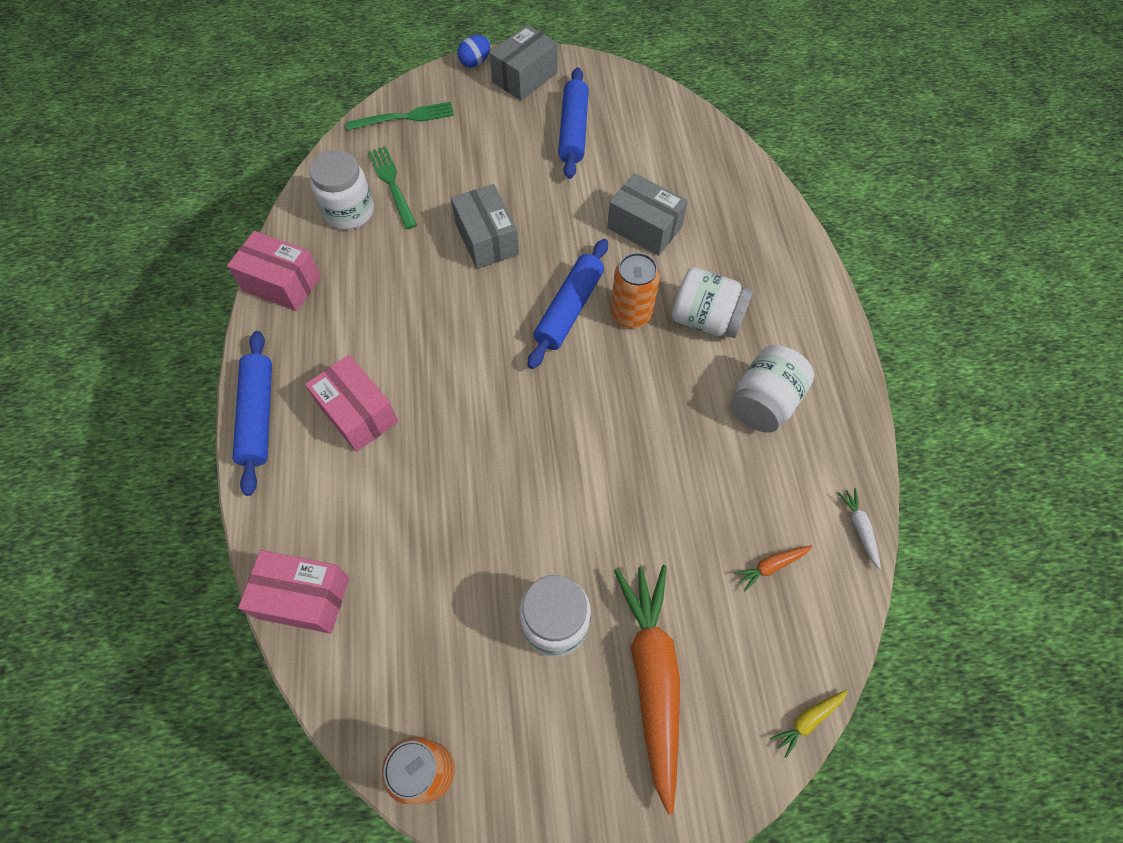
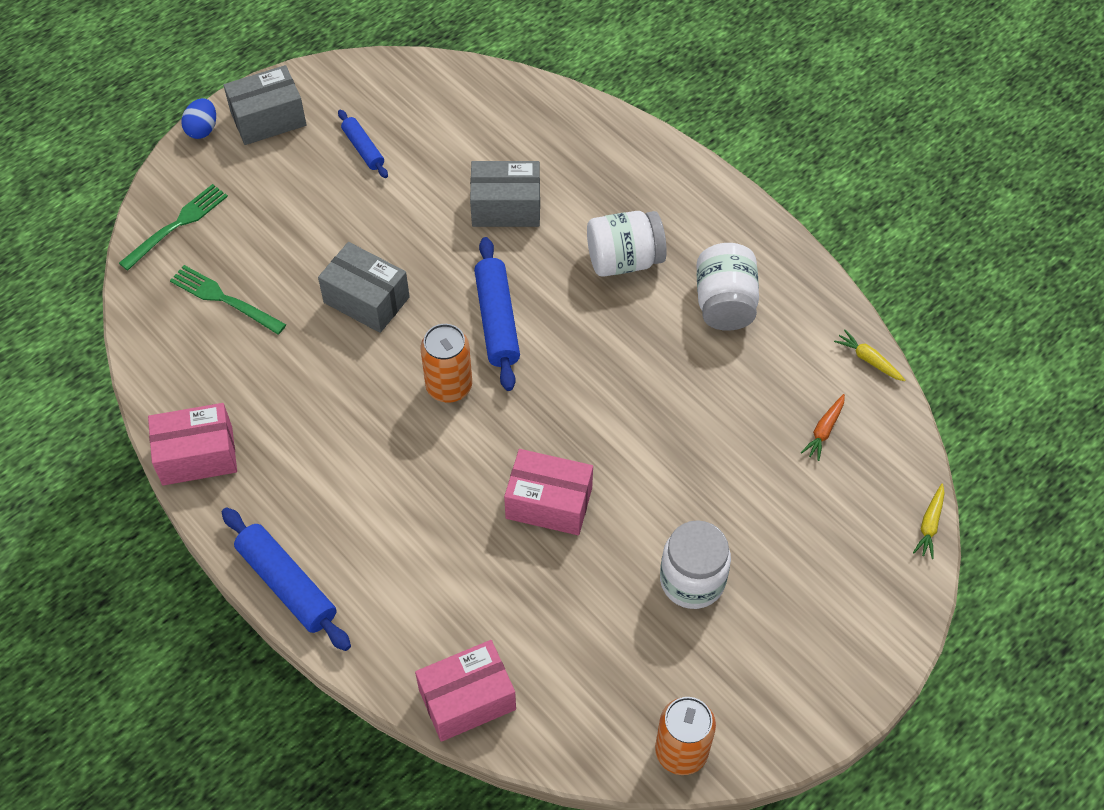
camera: 35 degrees left, 5 degrees down
(349, 212) = (204, 350): white jar -> none
(358, 413) = (380, 524): pink box -> pink box (549, 503)
(525, 77) = (268, 119): grey box -> grey box turned 60 degrees clockwise
(573, 131) = (363, 149): blue rolling pin -> blue rolling pin, size x0.59
(631, 314) = (556, 293): orange can -> orange can (449, 386)
(652, 678) = (797, 570): orange carrot -> none
(859, 528) = (868, 360): white carrot -> yellow carrot

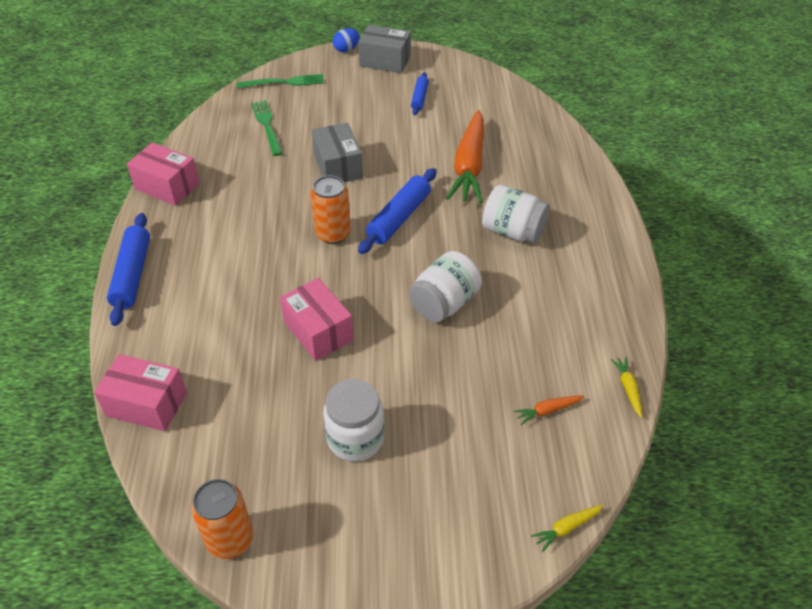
camera: 40 degrees right, 10 degrees down
(506, 207) = (469, 166): grey box -> orange carrot
(725, 303) = (555, 293): white jar -> white jar (444, 303)

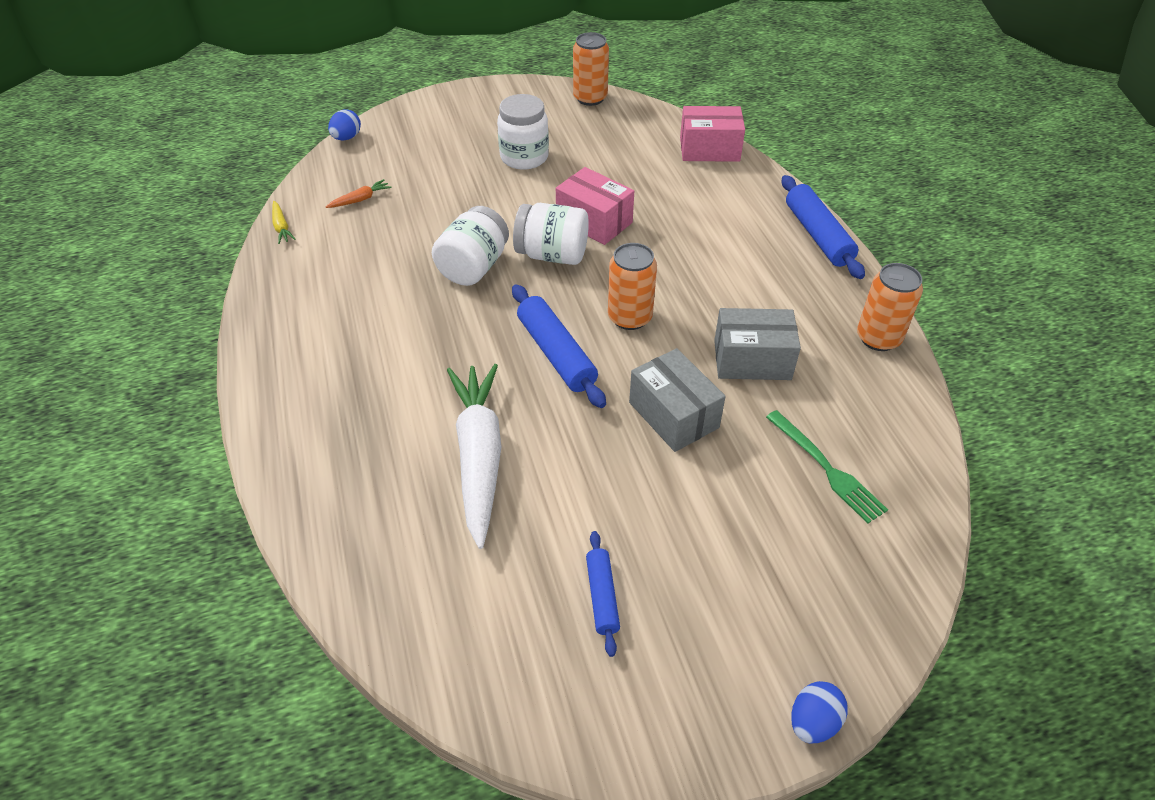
camera: 165 degrees right, 0 degrees up
(167, 186) = (878, 338): pink box -> orange can
(285, 82) = (869, 581): green fork -> none
(385, 61) = (712, 700): grey box -> grey box (752, 360)
(399, 217) = (556, 353): blue rolling pin -> blue rolling pin turned 45 degrees counterclockwise
(469, 166) = (479, 457): orange carrot -> white carrot
(513, 231) = (403, 363): white jar -> white jar (552, 255)
(566, 528) = (346, 138): yellow carrot -> blue egg

